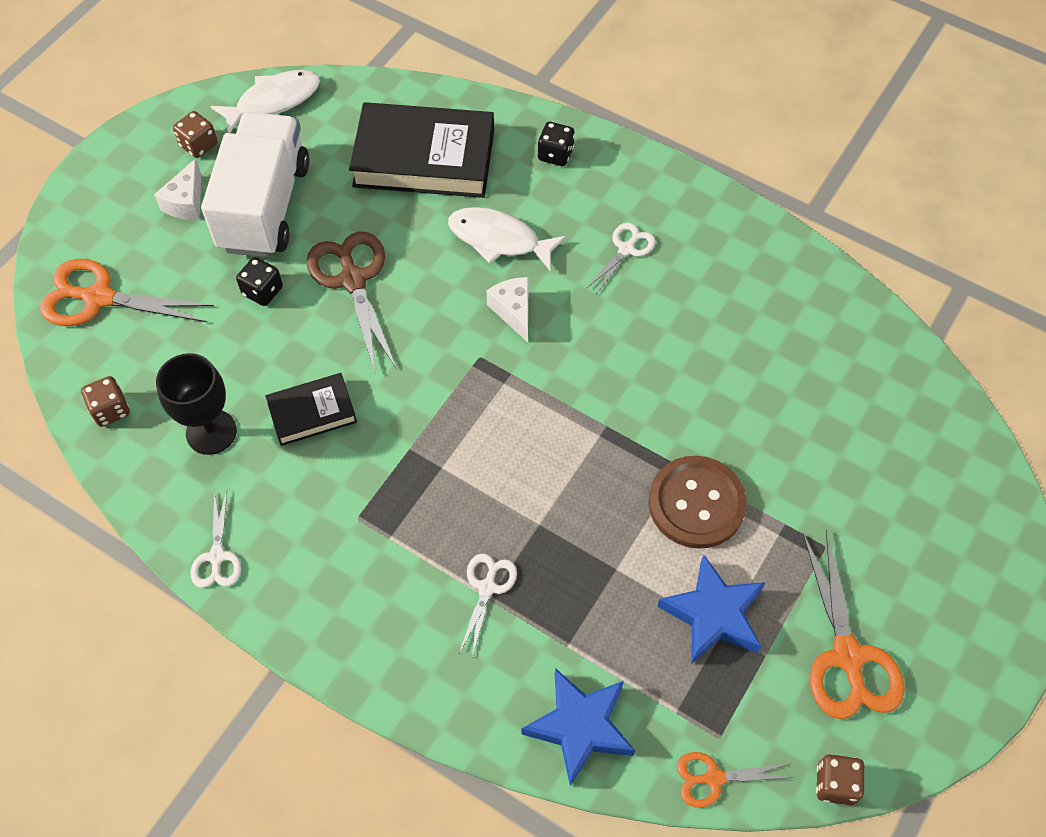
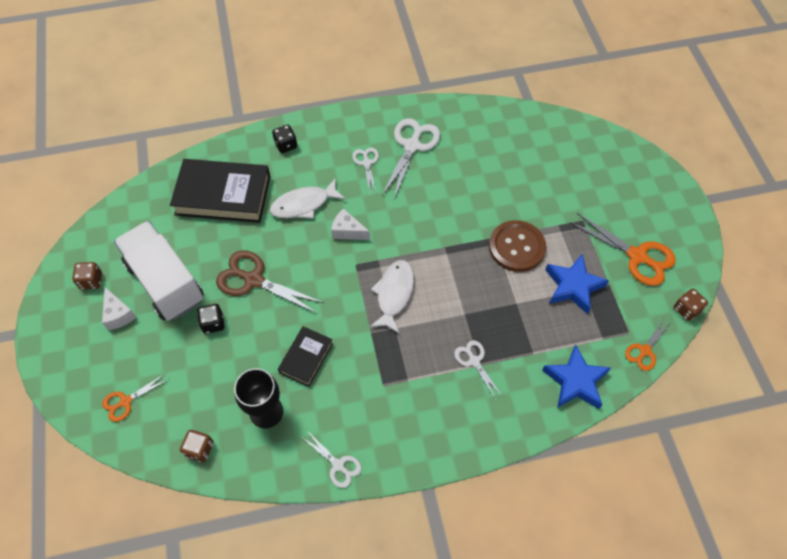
camera: 45 degrees left, 0 degrees up
(99, 298) = (125, 401): orange scissors -> orange scissors, size x0.56
(273, 101) = (108, 227): white fish -> white fish (394, 294)
(424, 158) = (223, 195): black book -> black book turned 45 degrees clockwise
(706, 272) = (412, 146): none -> white scissors

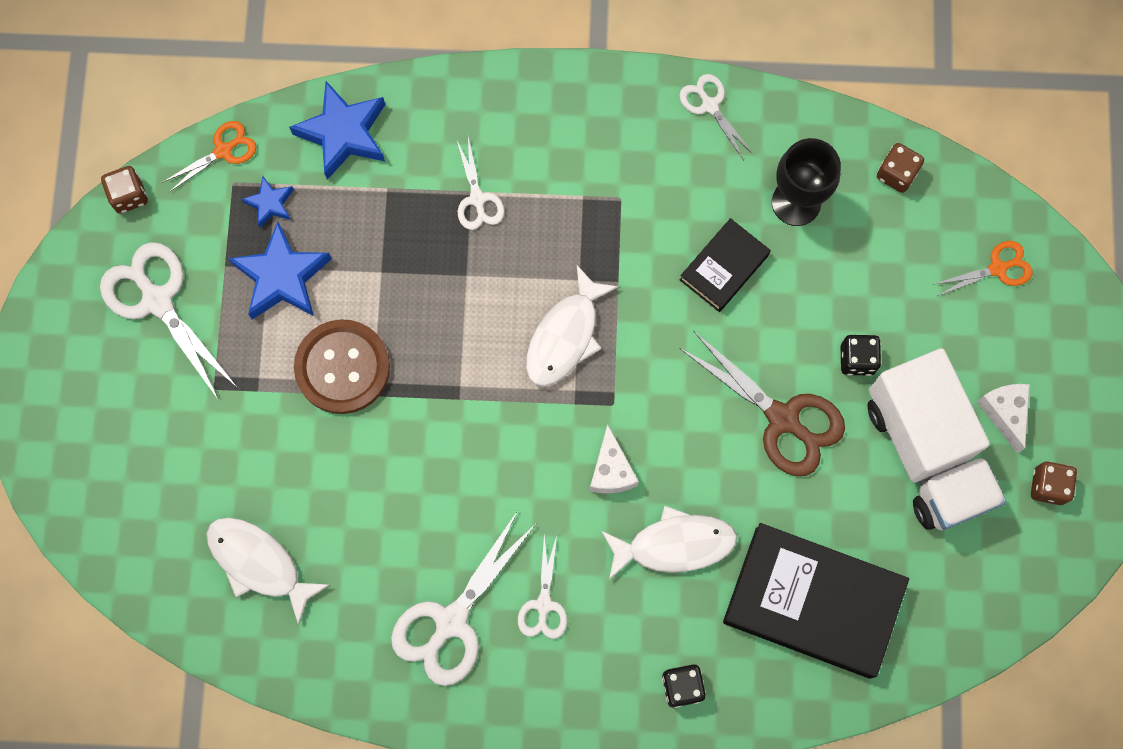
camera: 165 degrees left, 15 degrees up
(348, 231) = (611, 470): white cheese -> white cheese turned 45 degrees clockwise
(519, 148) = (259, 563): none -> white fish
(600, 326) = (270, 203): none -> blue star
(637, 256) = (157, 301): orange scissors -> white scissors

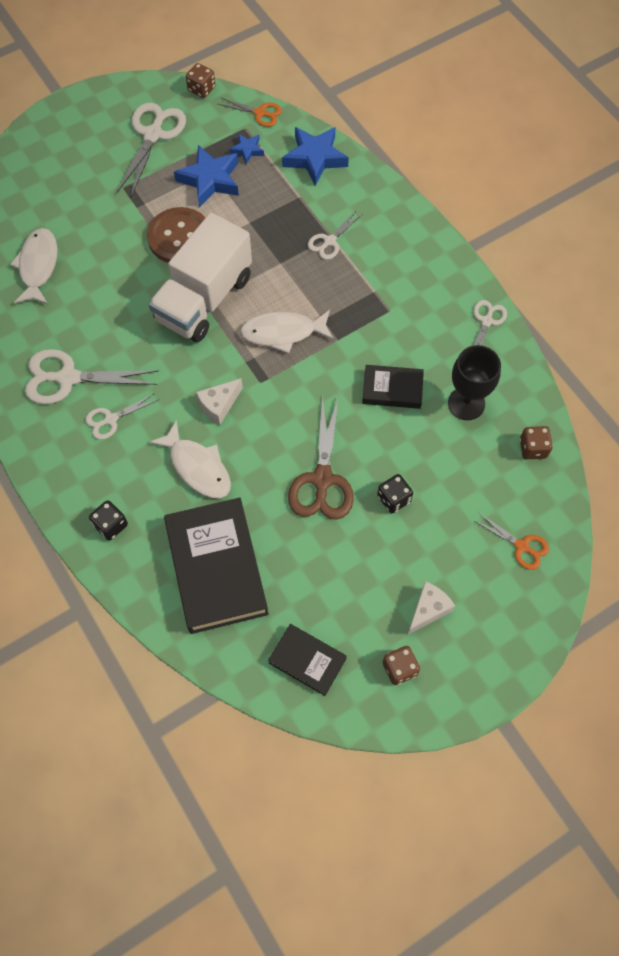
camera: 55 degrees right, 10 degrees down
(926, 452) = (365, 577): white truck -> white truck (204, 299)
(979, 574) = (307, 661): none -> black book

